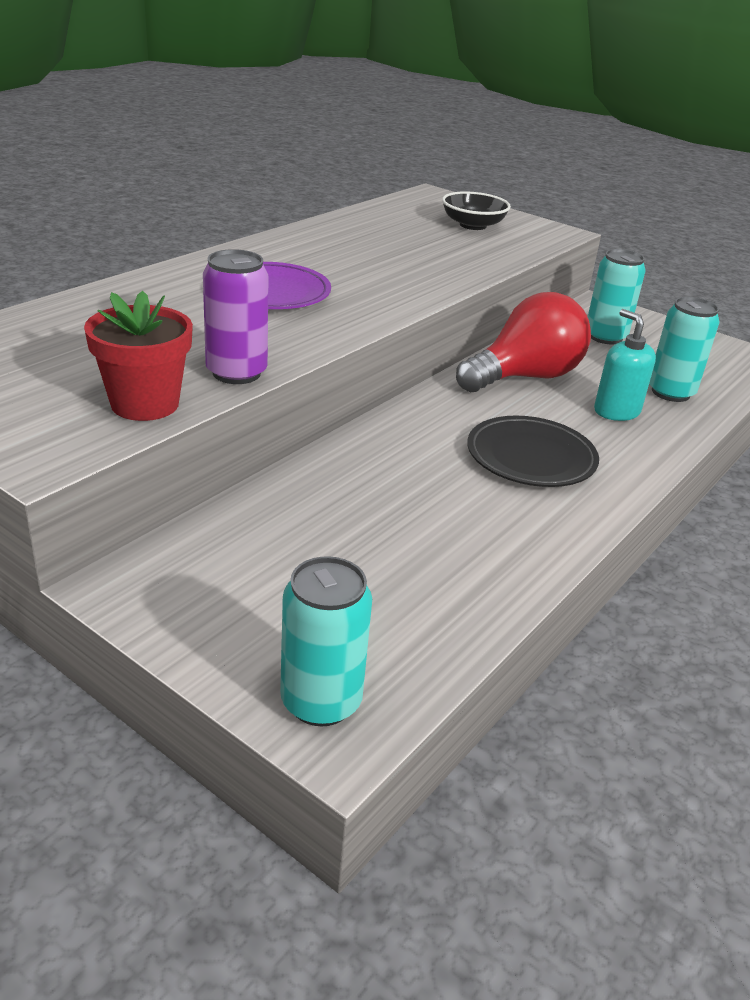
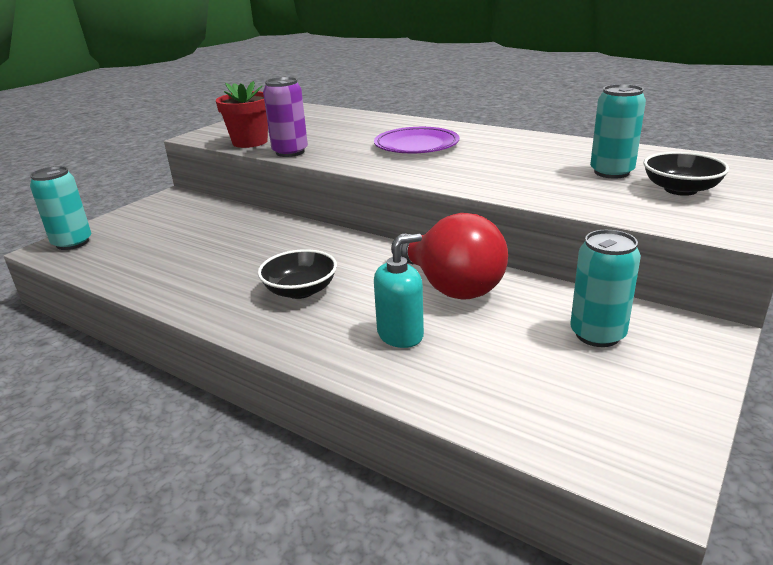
camera: 90 degrees right, 5 degrees down
(531, 457) = (300, 290): black plate -> black bowl
(670, 392) = (466, 375): turquoise can -> turquoise can (611, 172)

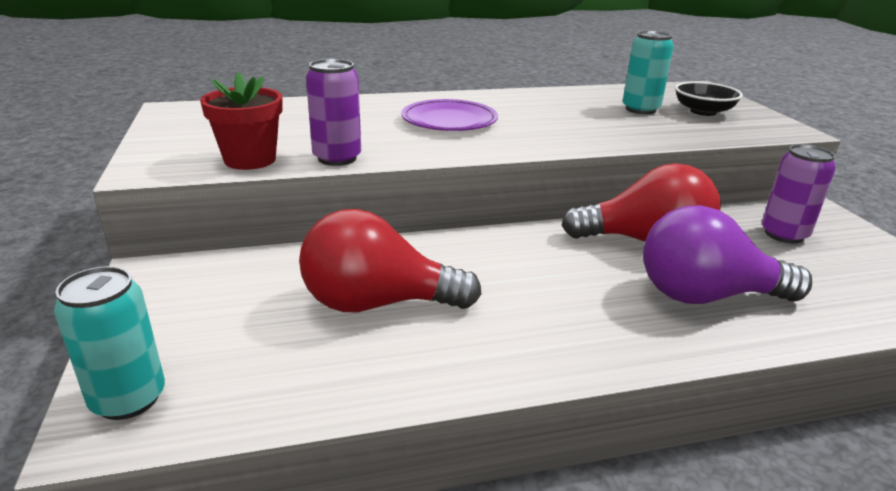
camera: 50 degrees left, 0 degrees up
(219, 248) = (377, 303): none -> red light bulb
(300, 290) = (557, 302): black bowl -> none
(400, 335) = (705, 296): turquoise soap dispenser -> purple light bulb
(597, 334) = (784, 234): turquoise can -> purple can

